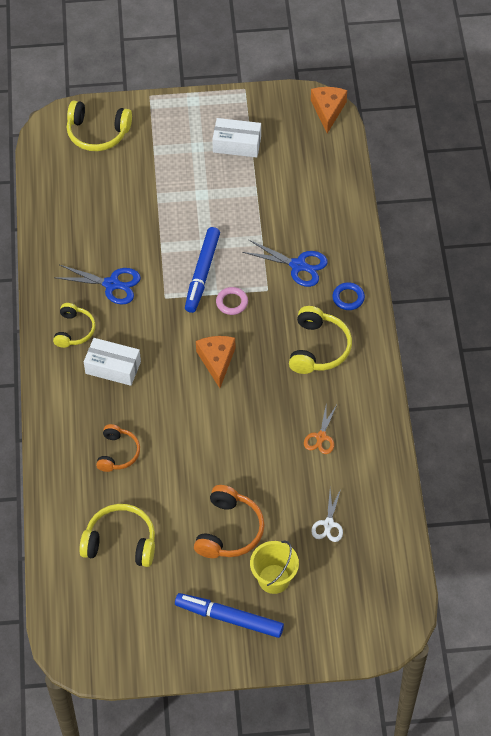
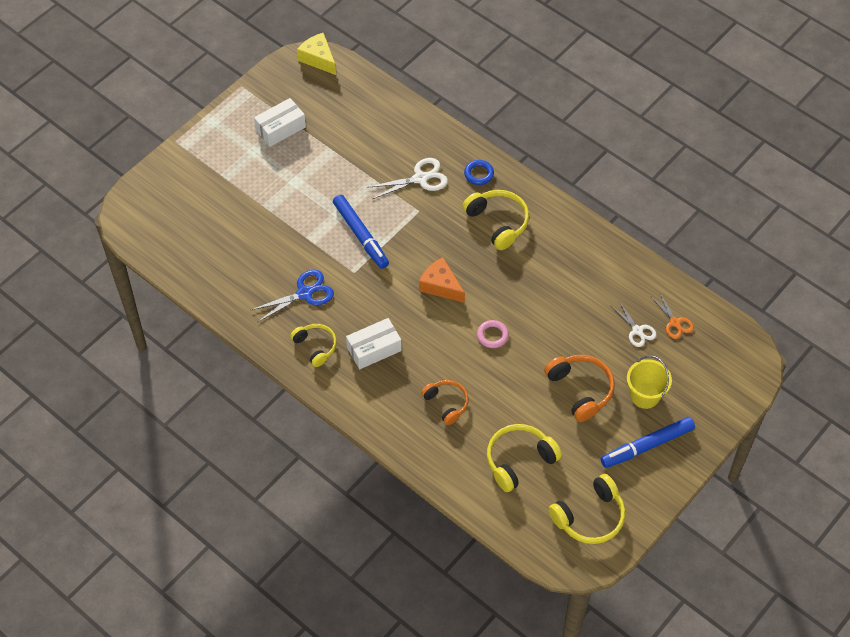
camera: 45 degrees left, 0 degrees up
(97, 133) = (167, 196): yellow headphones -> yellow headphones (589, 516)
(232, 302) = (404, 238): pink ring -> pink ring (492, 335)
(298, 265) = (420, 178): blue scissors -> white scissors
(321, 437) = (567, 279): orange scissors -> orange scissors (675, 322)
(328, 110) = (318, 59): orange cheese -> yellow cheese

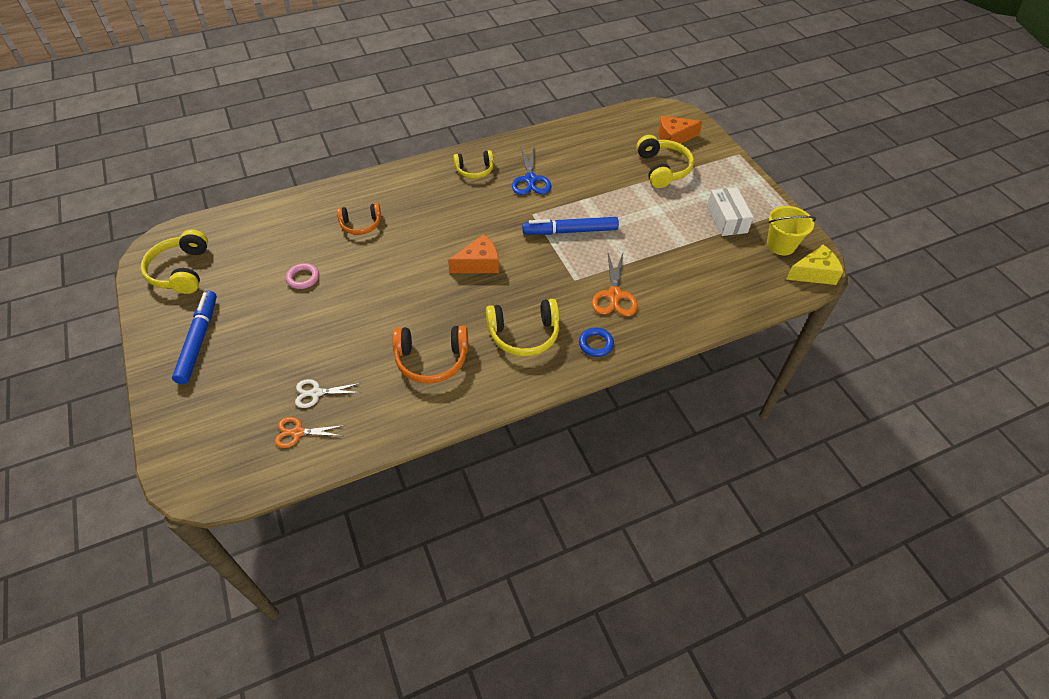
camera: 115 degrees right, 5 degrees down
(174, 199) = (674, 138): none -> orange cheese
(374, 349) = (446, 201): white box -> none
(420, 178) = (614, 295): white scissors -> orange scissors
(492, 335) = (400, 278): pink ring -> pink ring (303, 278)
(519, 460) = (271, 248): yellow headphones -> yellow headphones (662, 169)
(580, 390) = (295, 317): orange headphones -> orange headphones (432, 360)
(645, 395) = (246, 364): yellow bucket -> yellow bucket (781, 245)

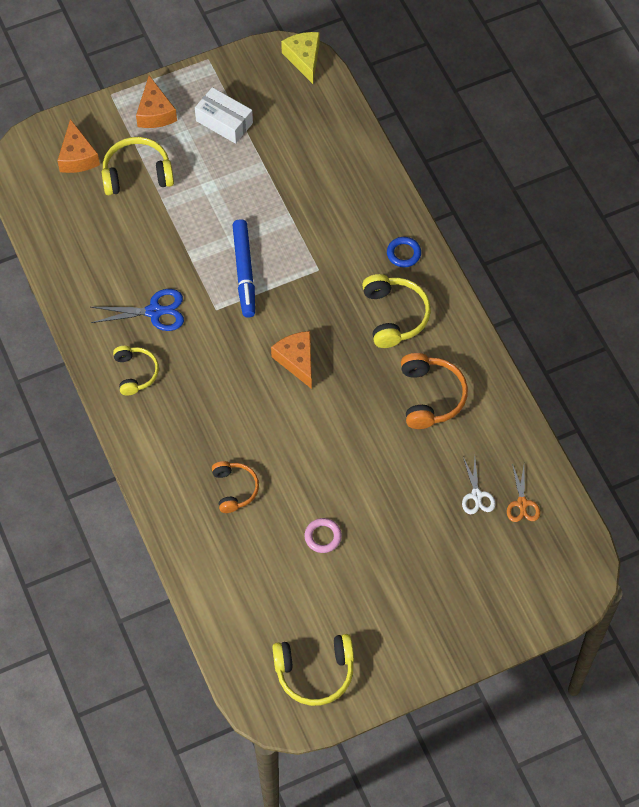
camera: 90 degrees left, 10 degrees up
(199, 340) = (416, 624): blue marker -> none
(614, 295) = (339, 234): orange scissors -> none
(726, 219) = (224, 122): white box -> white box turned 45 degrees clockwise
(727, 178) = (155, 112): none -> orange cheese
(781, 245) = (264, 80): yellow bucket -> none

